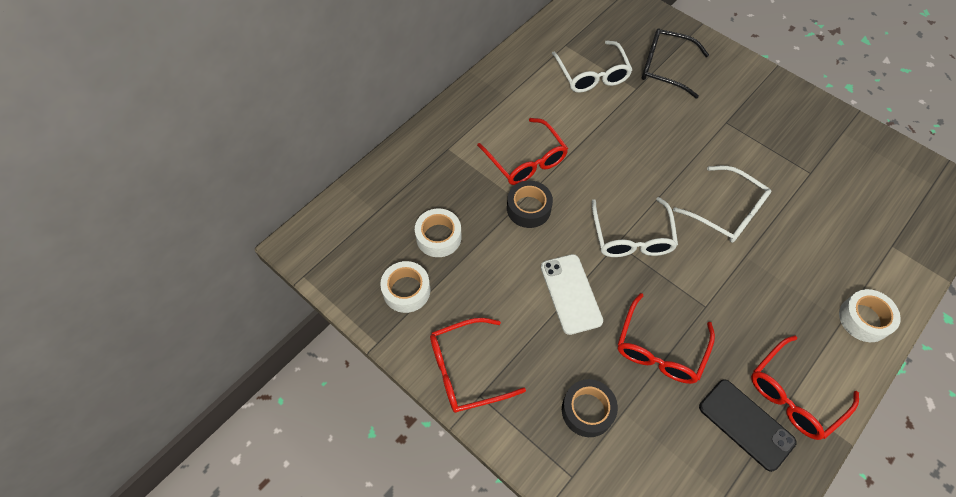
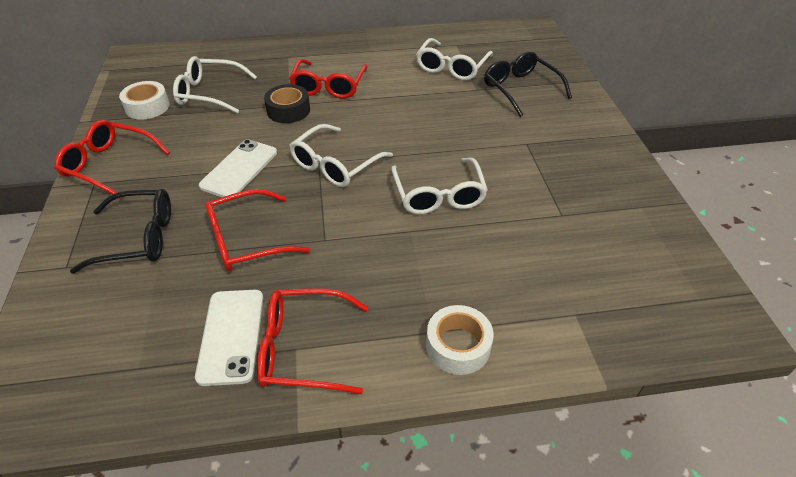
camera: 40 degrees right, 15 degrees down
(438, 237) = (209, 93): white tape -> white glasses
(587, 410) = (139, 238): black tape -> black glasses
(746, 424) = (231, 336): black phone -> white phone

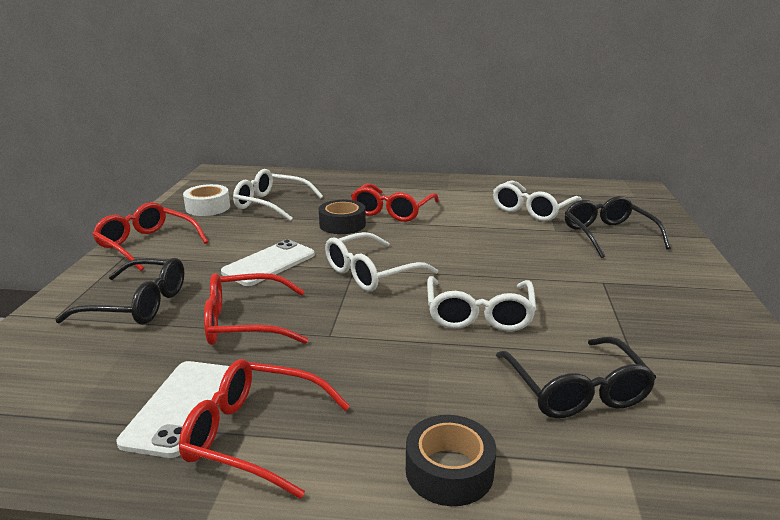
camera: 15 degrees right, 20 degrees down
(458, 346) = (449, 471): white tape -> black tape
(529, 256) = (576, 390): none -> black glasses

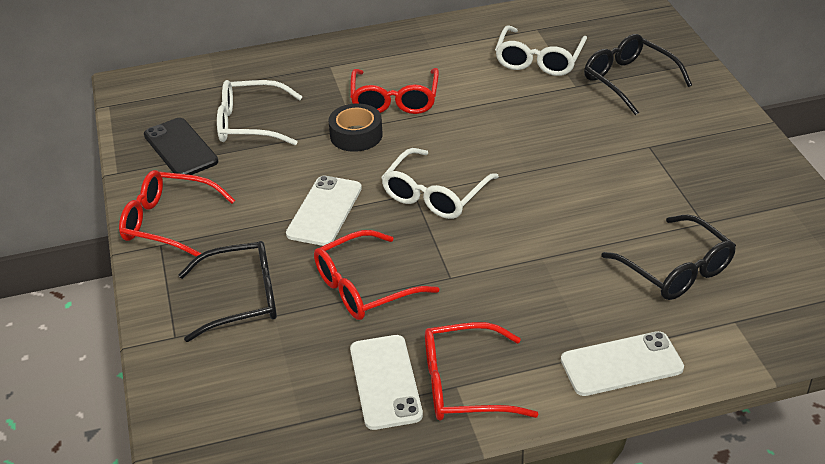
camera: 20 degrees left, 15 degrees up
(208, 207) = (180, 148): white tape -> black phone
(449, 471) = (621, 364): black tape -> white phone
(479, 314) = (563, 216): white glasses -> none

